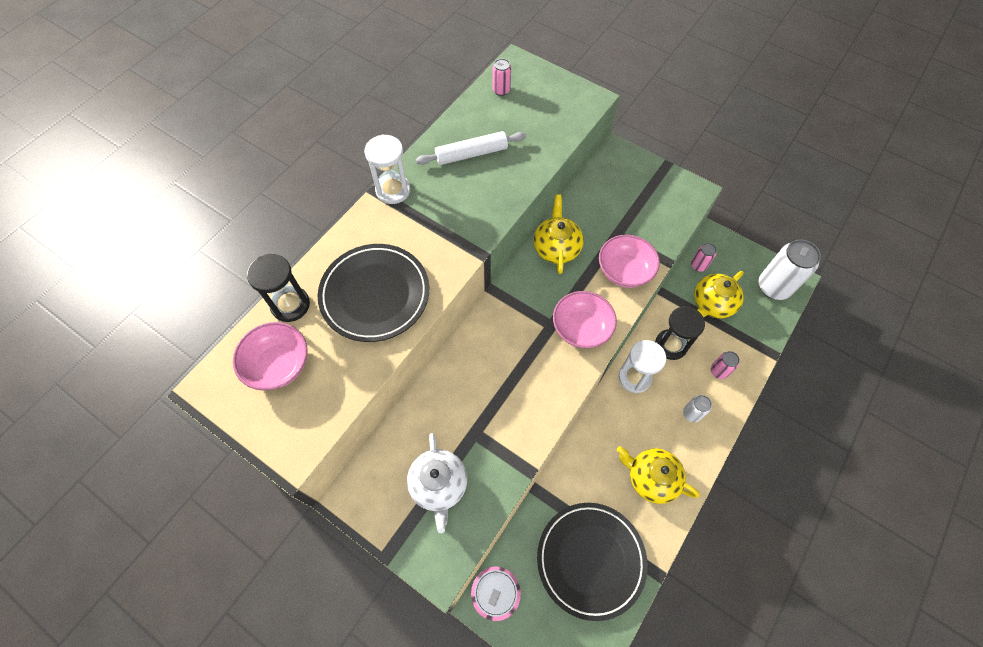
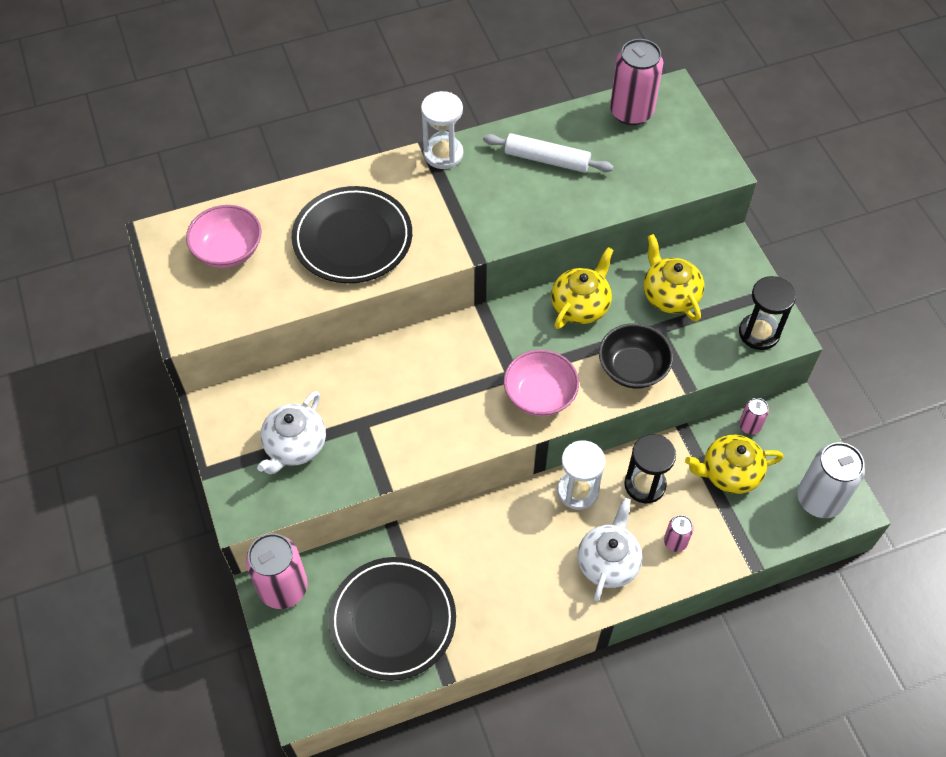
camera: 35 degrees right, 5 degrees down
(290, 305) = (275, 206): black hourglass -> black hourglass (759, 333)
(501, 90) = (631, 112): pink can -> pink can, size x2.02
(624, 271) = (632, 368): pink bowl -> black bowl
(651, 478) = (513, 591): yellow teapot -> yellow teapot (670, 295)
(691, 413) = (608, 562): white can -> white teapot

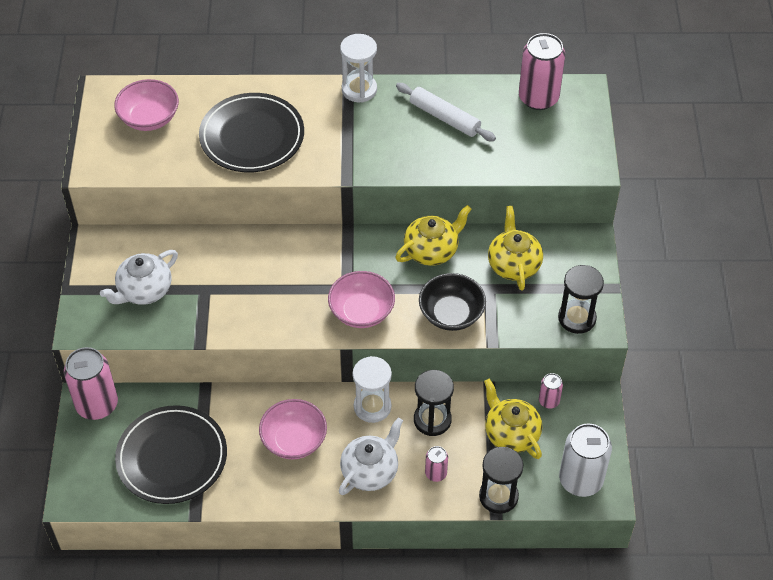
camera: 20 degrees right, 5 degrees down
(514, 555) = (294, 440): none -> pink bowl
(729, 473) = (511, 433): yellow teapot -> yellow teapot turned 45 degrees clockwise
(748, 545) = (498, 496): none -> black hourglass

